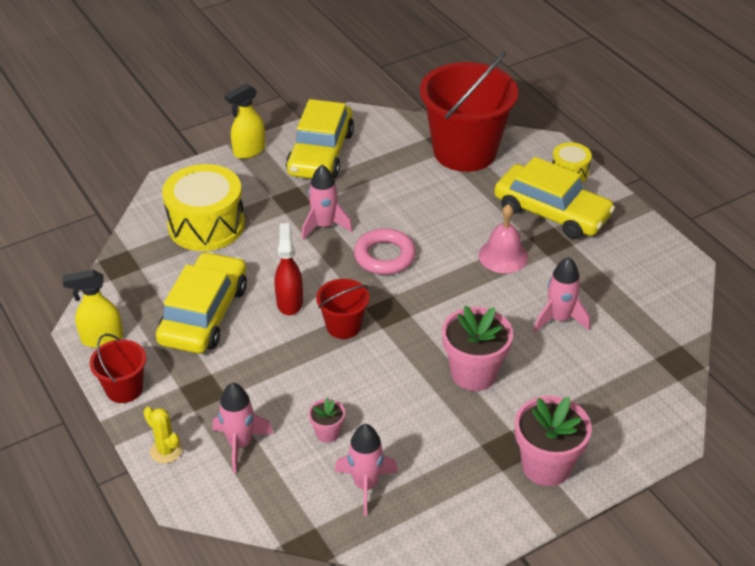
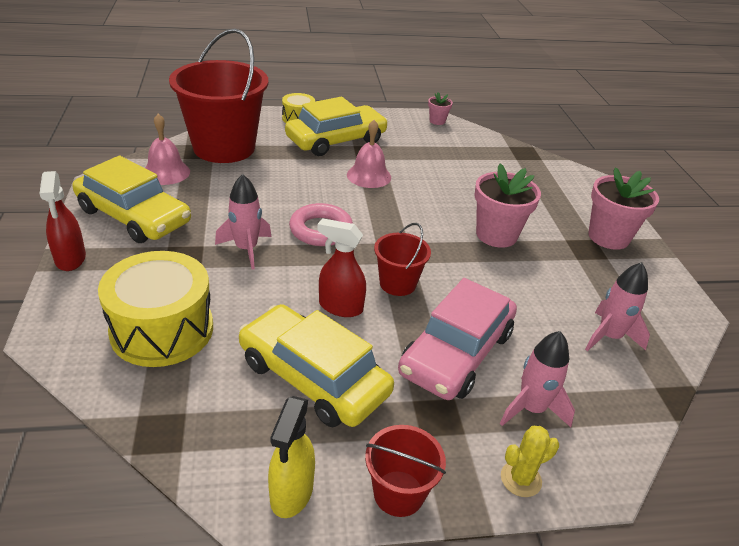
camera: 70 degrees left, 5 degrees down
(249, 151) = (70, 259): yellow spray bottle -> red spray bottle
(278, 385) = (456, 353): none -> pink car
(327, 433) = (536, 340): pink flower pot -> pink flower pot (437, 121)
(394, 139) = (166, 172): none -> pink bell
(559, 319) = (456, 178): pink rocket -> none

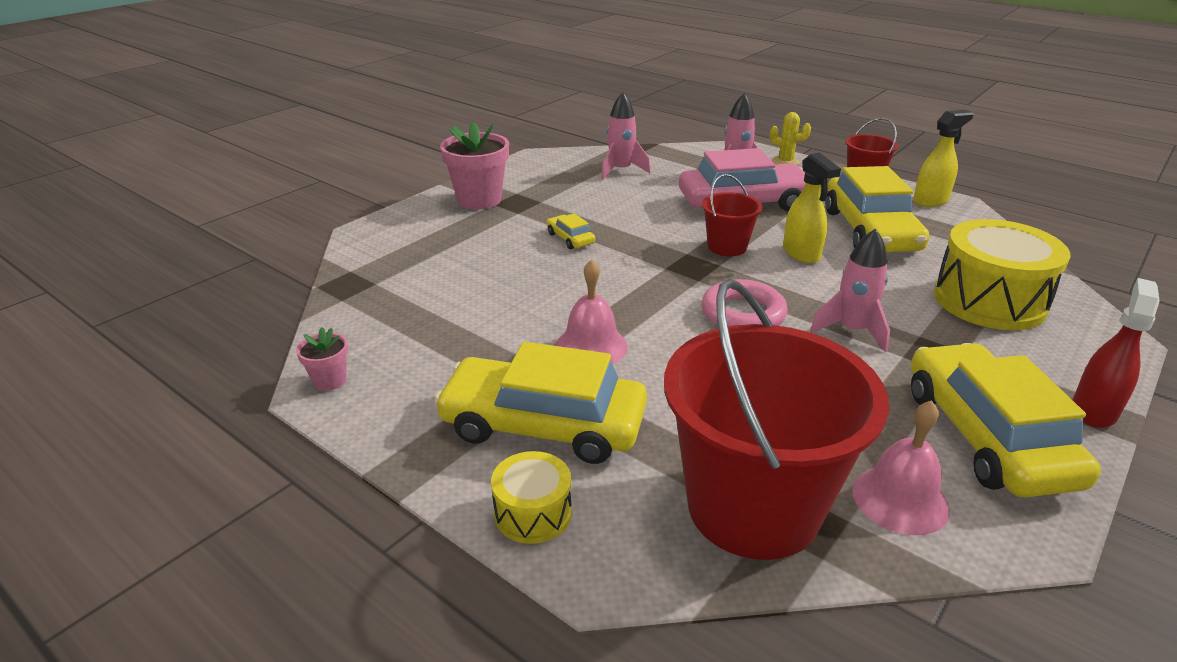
camera: 130 degrees left, 5 degrees down
(340, 307) = (801, 254): red spray bottle -> yellow spray bottle
(496, 235) = (570, 238): pink flower pot -> yellow car

